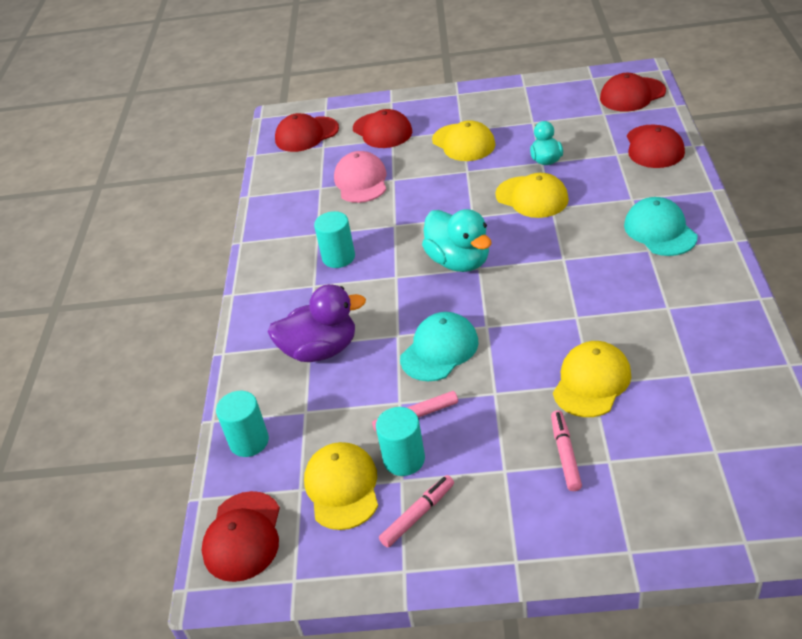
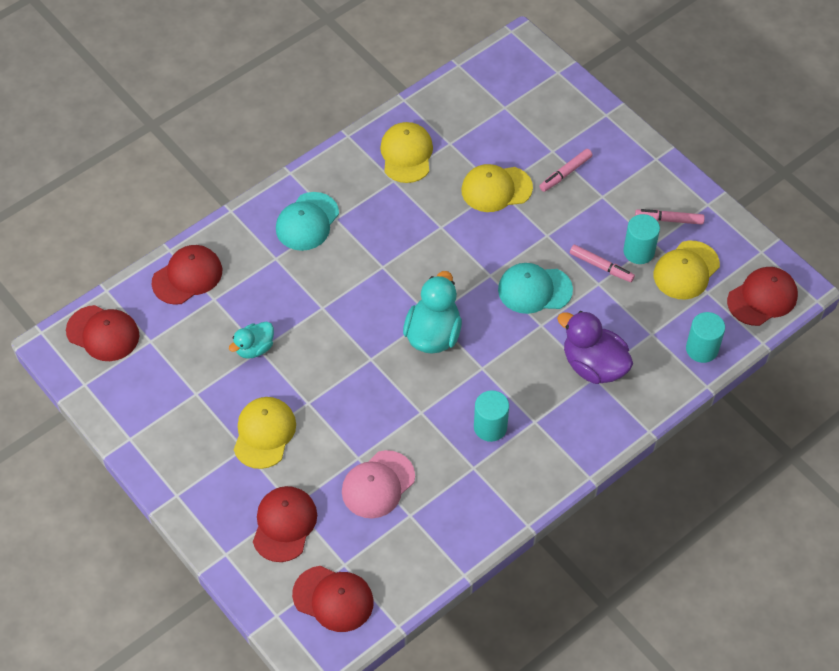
camera: 135 degrees left, 15 degrees up
(532, 197) = (316, 329): yellow cap -> yellow cap (406, 154)

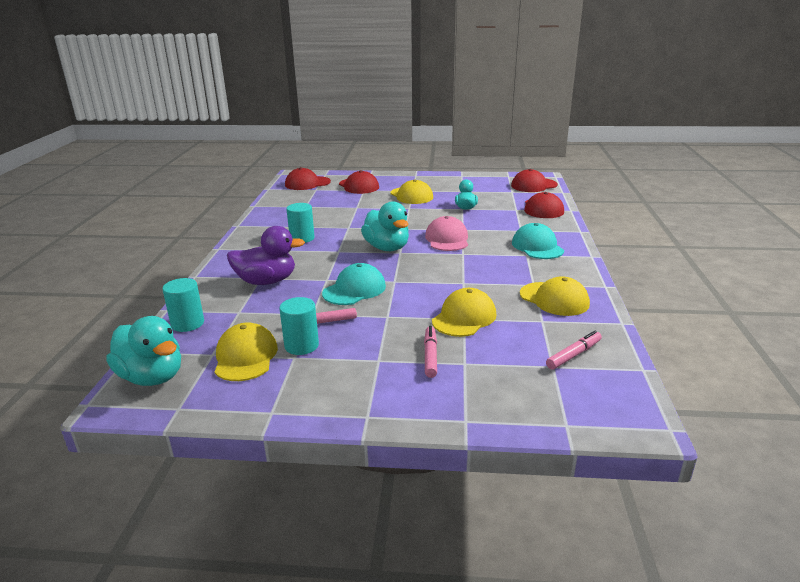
camera: 135 degrees right, 30 degrees down
(378, 484) = (334, 206): pink cap -> pink cap (447, 239)
(669, 220) = (298, 379): pink marker -> pink marker (574, 355)
(762, 298) = (152, 377): red cap -> turquoise duck

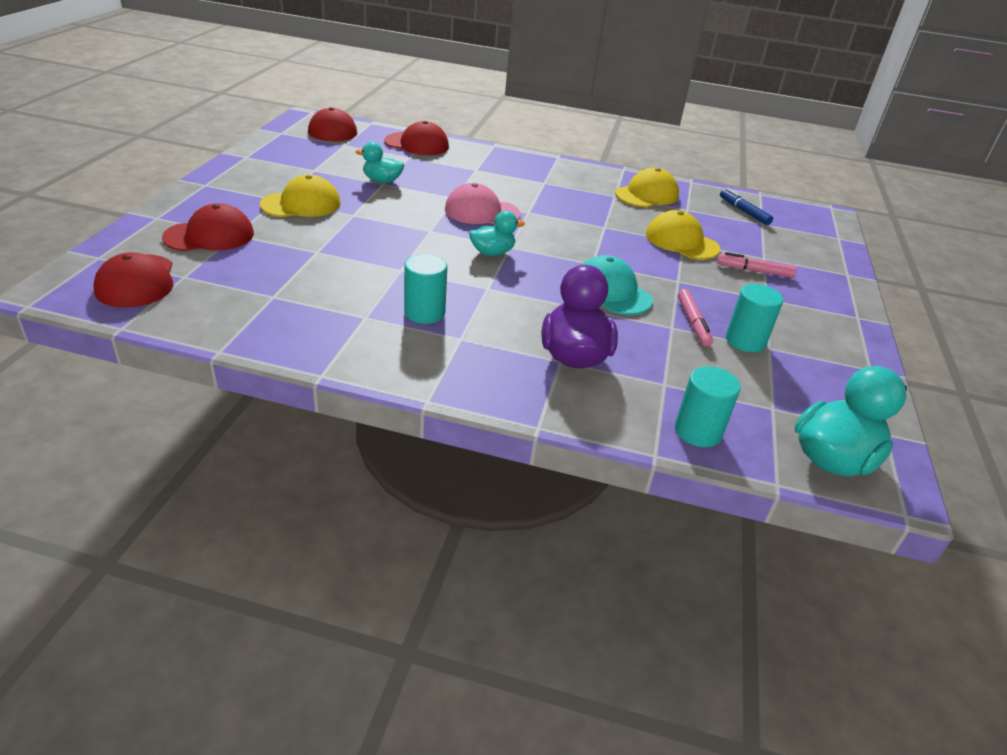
camera: 85 degrees left, 10 degrees up
(245, 356) = (774, 382): yellow cap -> none
(387, 248) = (492, 252): turquoise duck -> turquoise duck, size x0.60
(537, 246) = (525, 173): turquoise cap -> none
(574, 355) = (744, 211): pink marker -> blue marker

